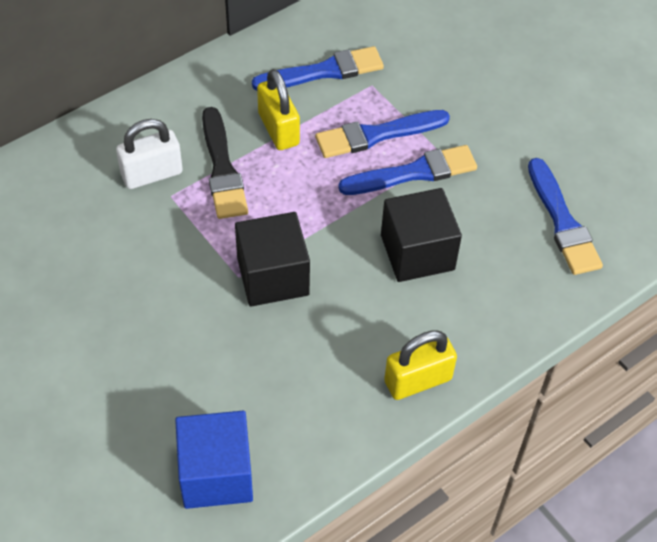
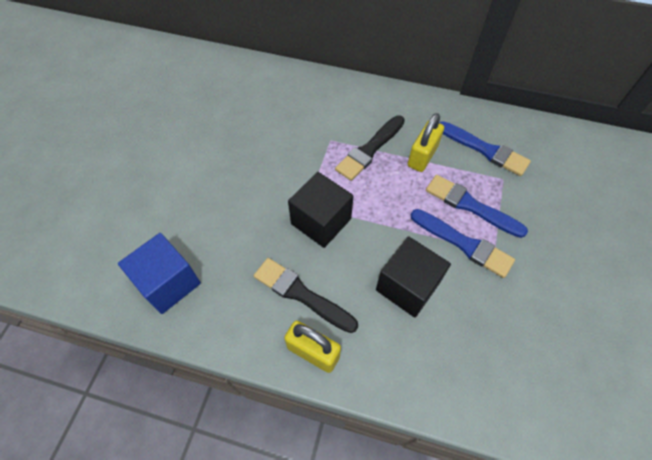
camera: 55 degrees right, 5 degrees up
(152, 174) = (336, 123): white padlock -> none
(345, 351) = (301, 294): none -> black brush
(562, 222) = (519, 362): blue brush -> none

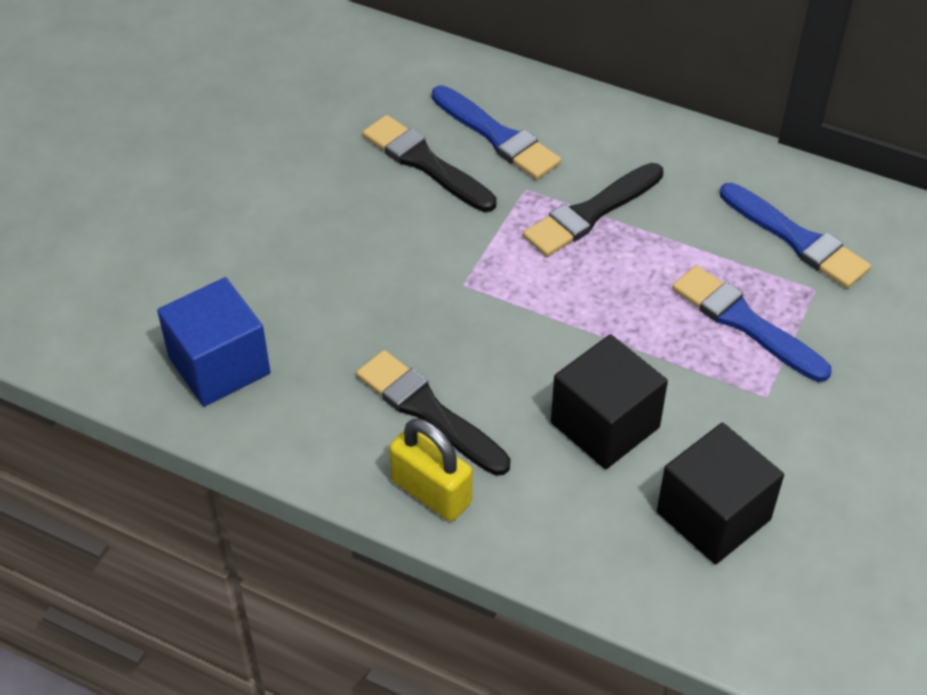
camera: 10 degrees right, 10 degrees down
(271, 132) = (425, 163): none -> black brush
(321, 221) = (482, 311): black cube -> black cube (713, 516)
(422, 156) = (681, 235): yellow padlock -> none
(464, 244) = (717, 378): blue brush -> blue brush (497, 136)

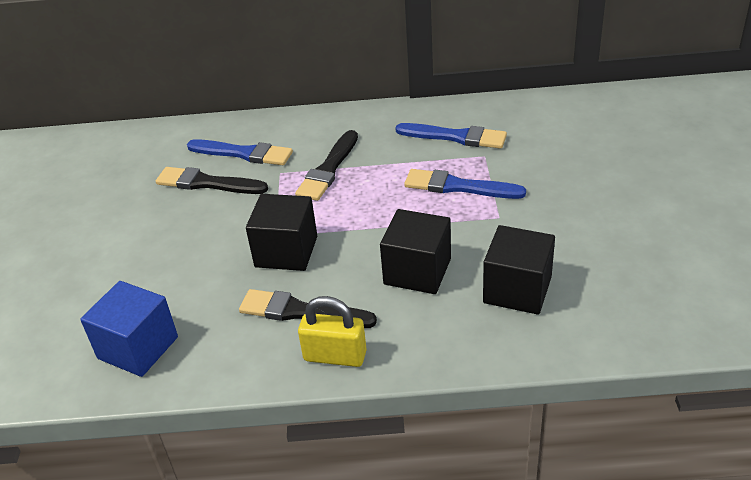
camera: 25 degrees left, 10 degrees down
(462, 315) = (286, 251): none -> black cube

